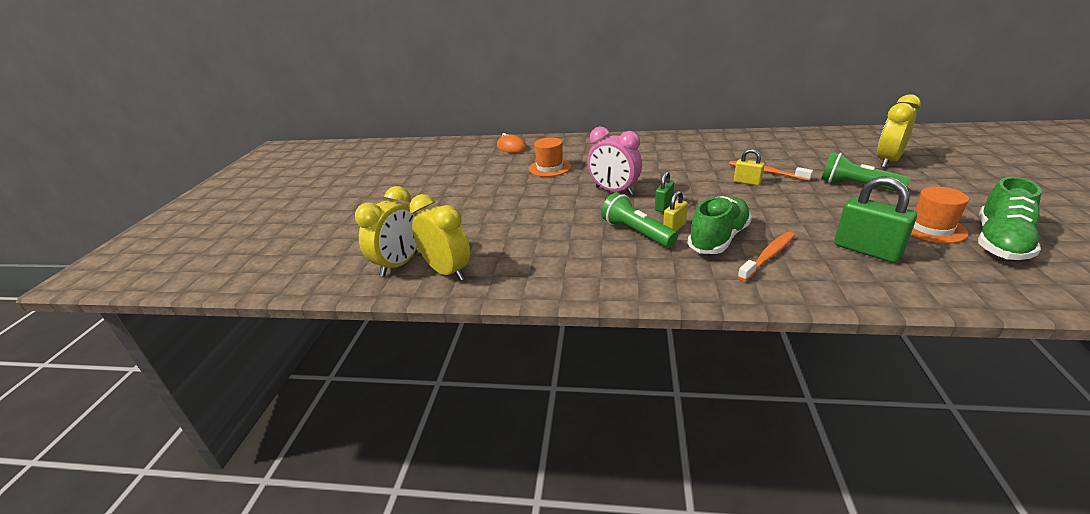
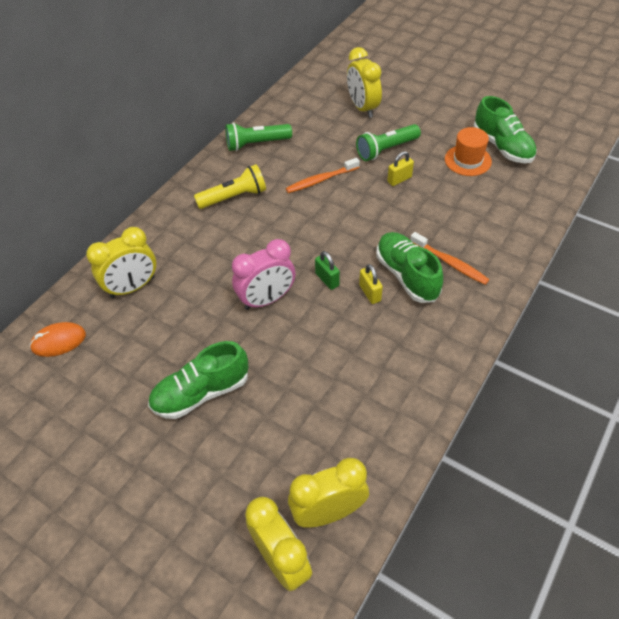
camera: 65 degrees left, 20 degrees up
(511, 196) = (201, 393): none -> green shoe
(549, 168) = (160, 328): orange hat -> none
(572, 150) = (132, 287): none -> yellow clock
(636, 232) = (360, 323): green flashlight -> green flashlight (256, 144)
(693, 151) = (234, 197): none -> yellow flashlight
(747, 182) = (329, 202): yellow padlock -> yellow padlock (399, 179)
(768, 256) = (450, 263): orange toothbrush -> orange toothbrush turned 150 degrees clockwise
(866, 250) = (474, 209): green padlock -> none

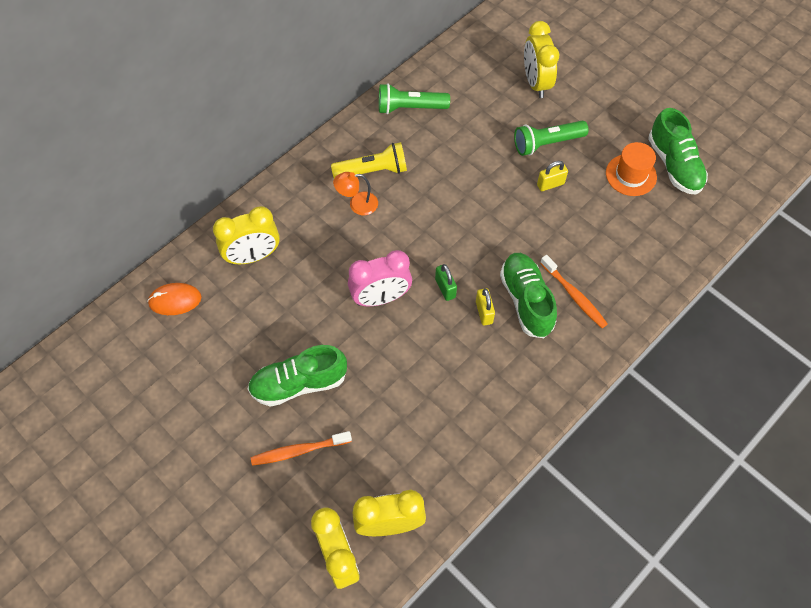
camera: 10 degrees right, 10 degrees up
(225, 226) = (357, 204): none -> orange lamp
(321, 180) = (467, 168): orange toothbrush -> orange toothbrush (299, 451)

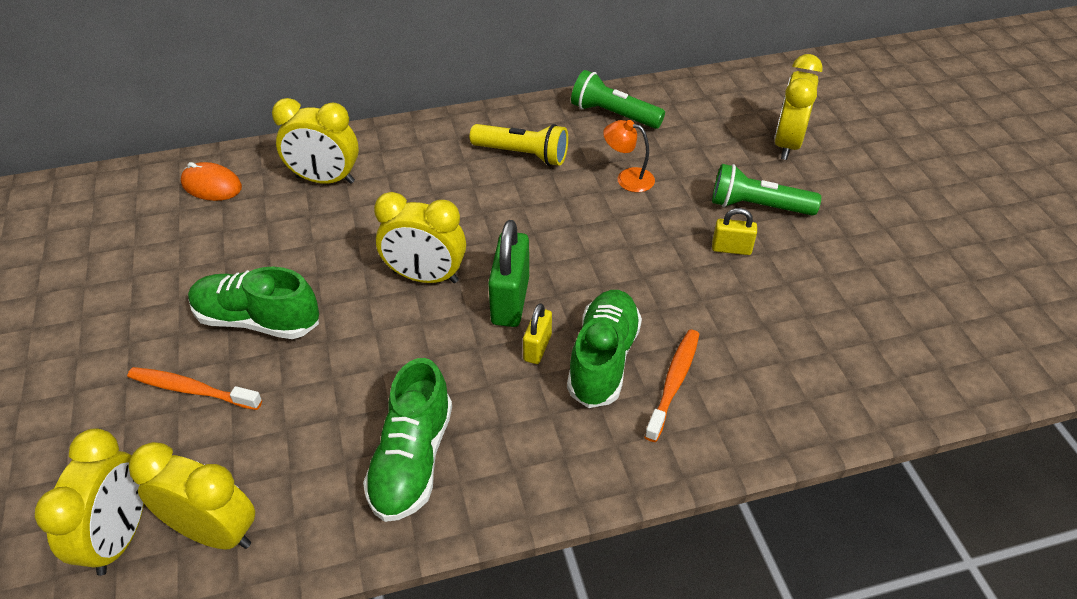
camera: 30 degrees right, 15 degrees down
(357, 204) = (478, 178): orange lamp -> orange lamp (627, 178)
(380, 298) = (425, 277): pink clock -> yellow clock
(445, 288) = (510, 300): green padlock -> green padlock, size x1.76
(574, 295) = (673, 383): orange toothbrush -> orange toothbrush turned 150 degrees counterclockwise
(631, 175) = (852, 281): orange hat -> none
(674, 165) = (925, 295): green shoe -> green shoe (412, 460)

